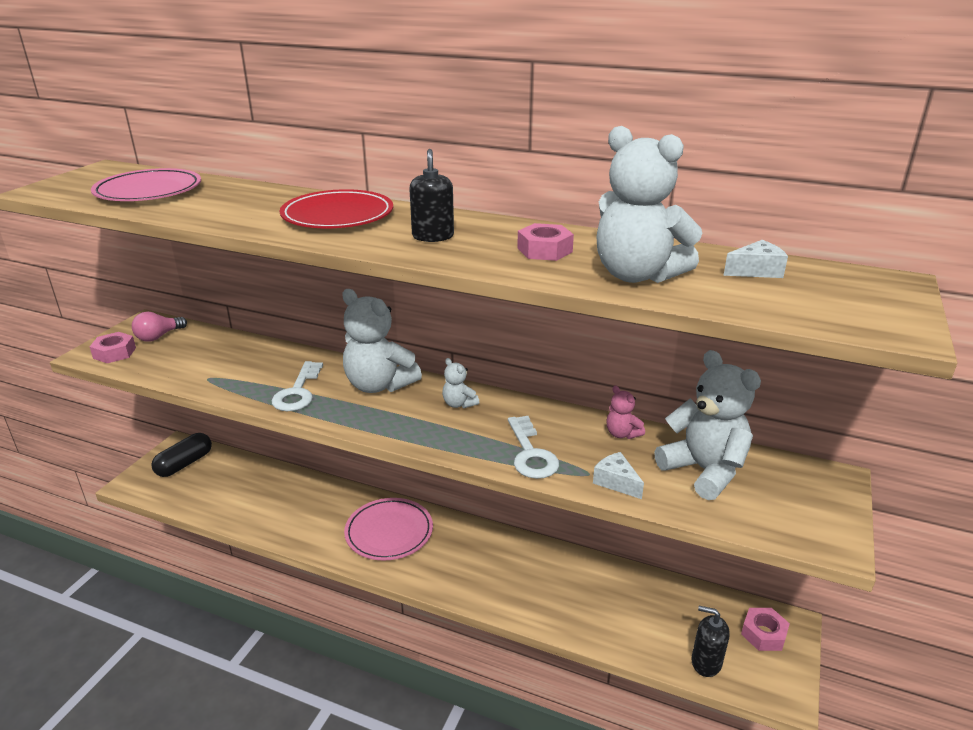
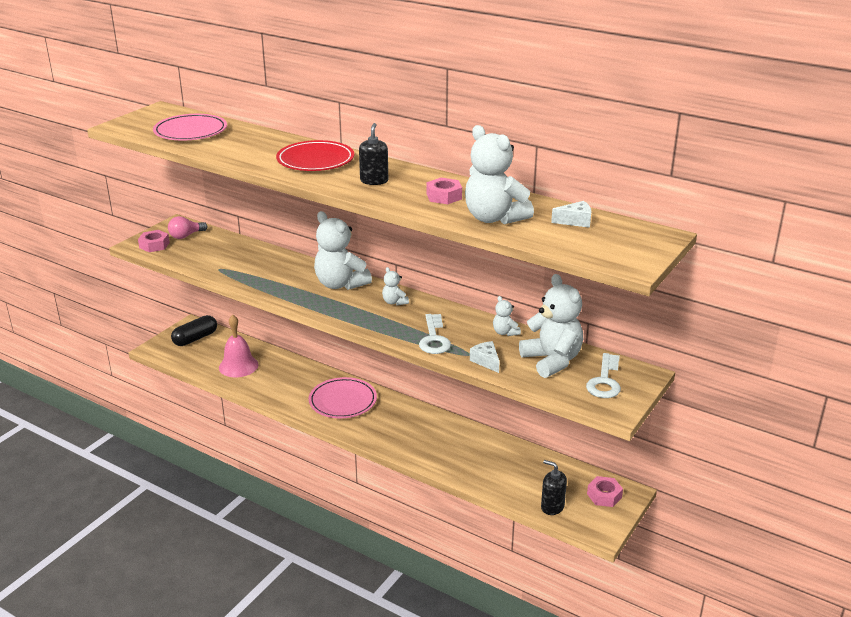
camera: 10 degrees right, 0 degrees up
(245, 496) = (238, 366): none -> pink bell
(298, 392) = (281, 284): white key -> white key (604, 381)
(622, 434) = (505, 332): pink teddy bear -> white teddy bear

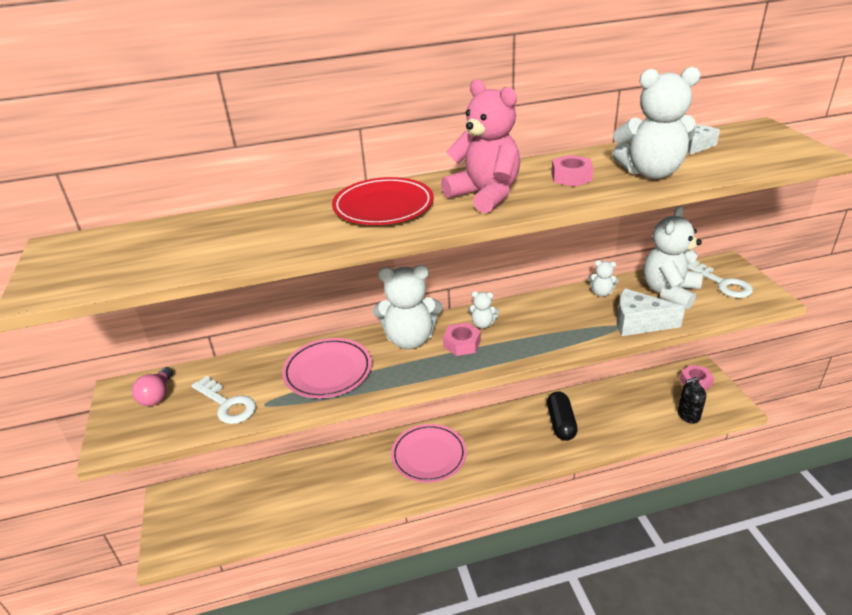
camera: 45 degrees left, 5 degrees up
(154, 245) = (136, 430): pink nut -> pink nut (462, 344)
(190, 131) = (164, 249): pink plate -> pink plate (328, 371)
(195, 338) = (194, 506): black capsule -> black capsule (561, 423)
(238, 366) = (285, 498): pink bell -> none
(374, 181) = (485, 195): black soap dispenser -> pink teddy bear
(434, 339) = (572, 332): white key -> white key (227, 404)
(486, 361) = (639, 323): white cheese -> white cheese, size x1.67
(552, 361) = (669, 292): white teddy bear -> white teddy bear turned 75 degrees counterclockwise

